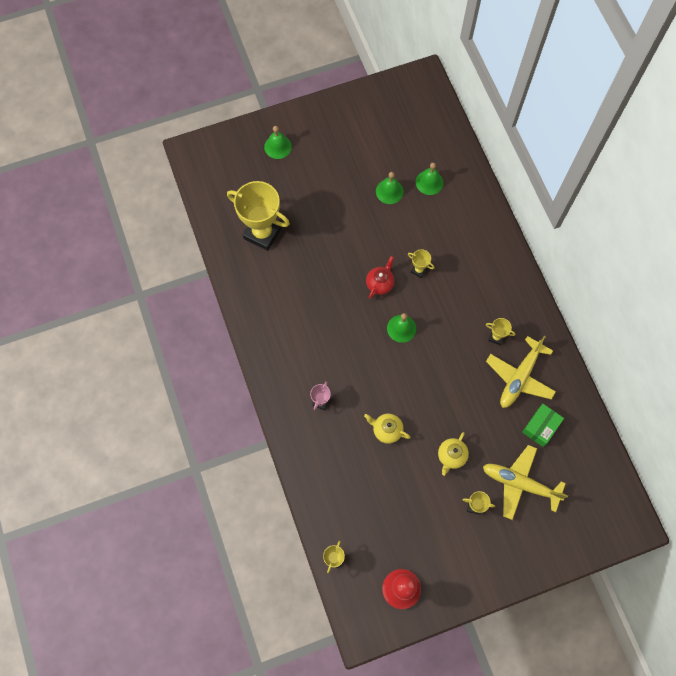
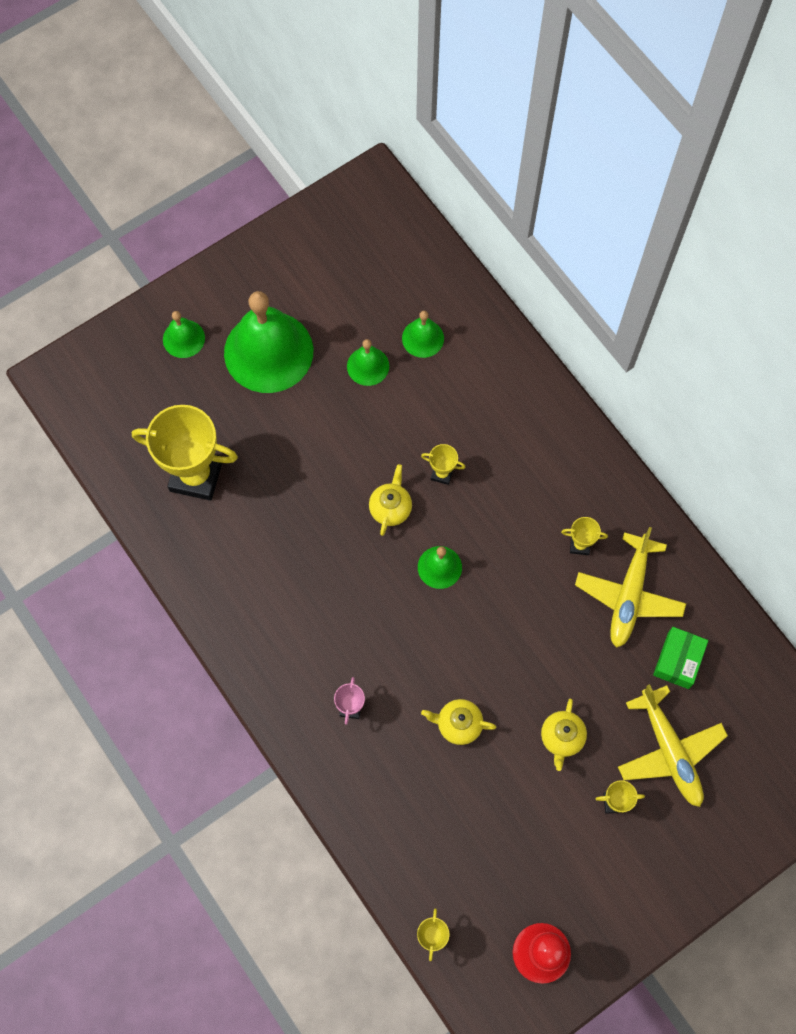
camera: 15 degrees left, 0 degrees up
(329, 167) = (268, 351): none -> green bell
(380, 283) = (390, 508): red teapot -> yellow teapot
(520, 483) = (669, 751): yellow plane -> yellow plane turned 120 degrees counterclockwise

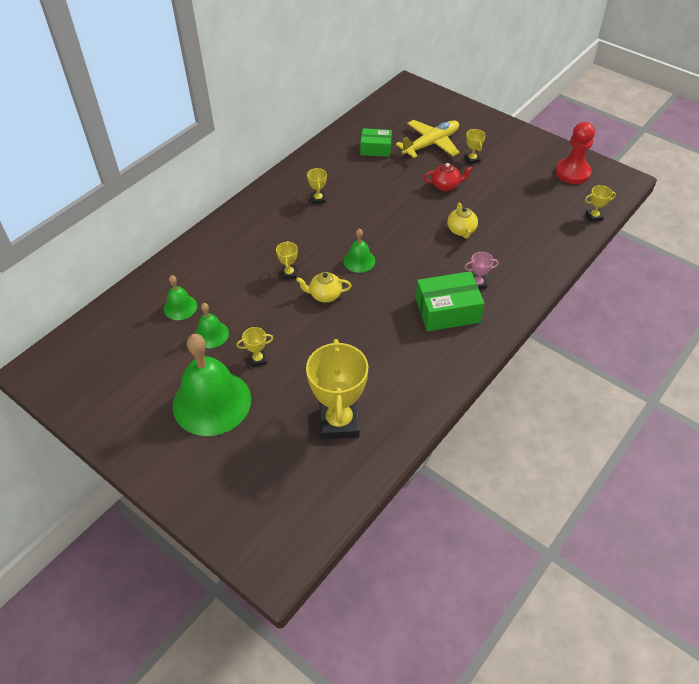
camera: 105 degrees left, 20 degrees down
(183, 338) = (211, 469): green bell -> none
(312, 410) = (258, 359): none -> yellow trophy
(317, 651) = (447, 311): none -> green box
(561, 738) = (446, 186): yellow teapot -> red teapot
(628, 595) = (343, 173): yellow plane -> none

